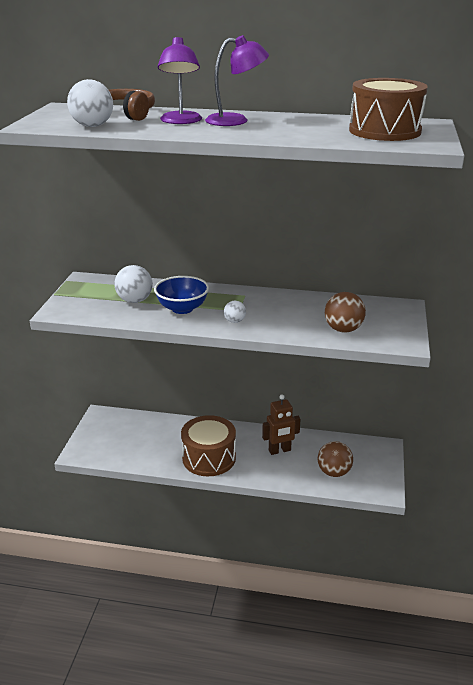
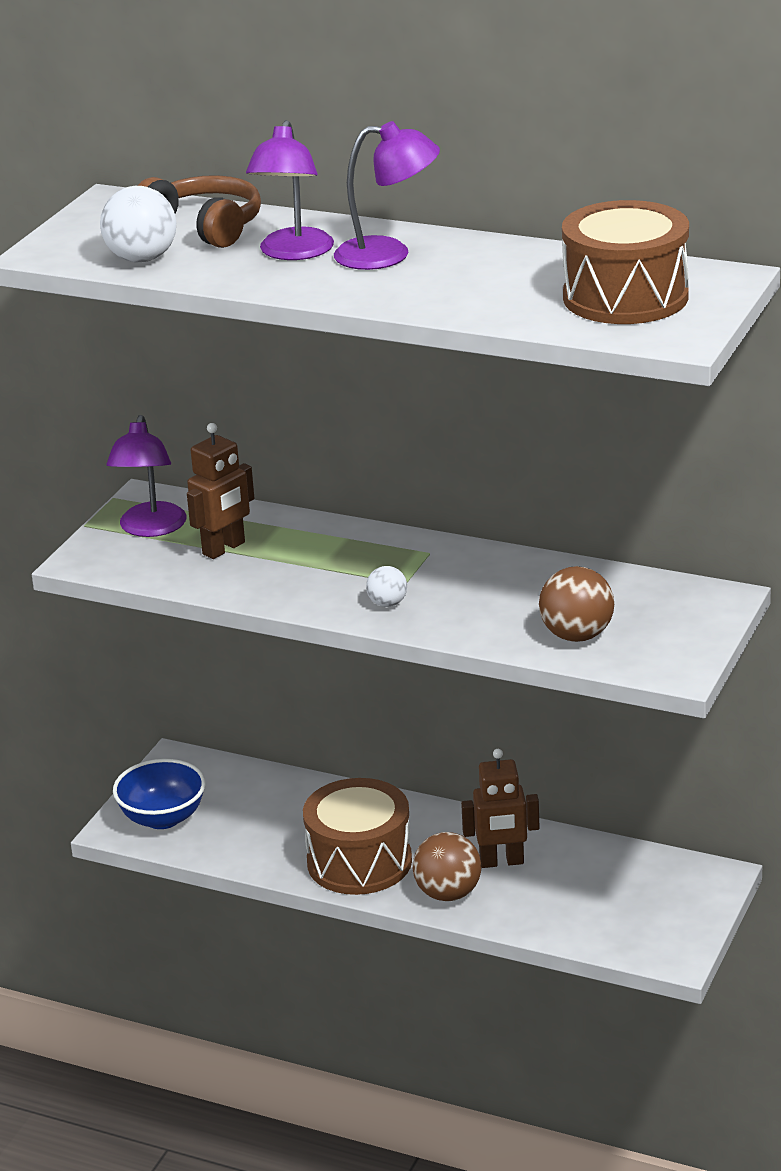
camera: 15 degrees right, 0 degrees up
(91, 293) = (150, 528): none -> purple lamp
(135, 300) = (224, 548): white ball -> brown robot
(182, 308) = (303, 571): blue bowl -> blue bowl (163, 818)
(334, 472) = (591, 912): brown ball -> brown ball (448, 893)

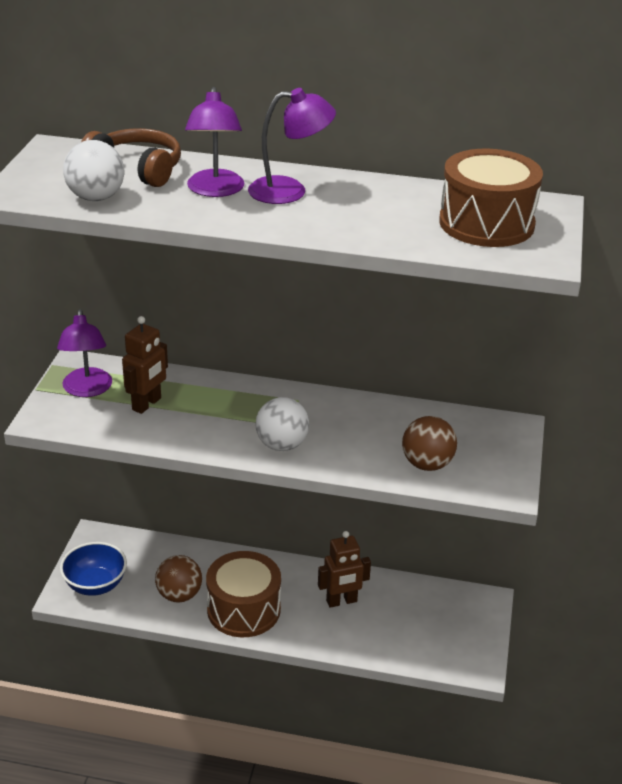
camera: 15 degrees left, 5 degrees up
(387, 603) = (281, 445): white ball -> white ball, size x1.77
(448, 893) = (312, 630): brown ball -> brown ball (179, 595)

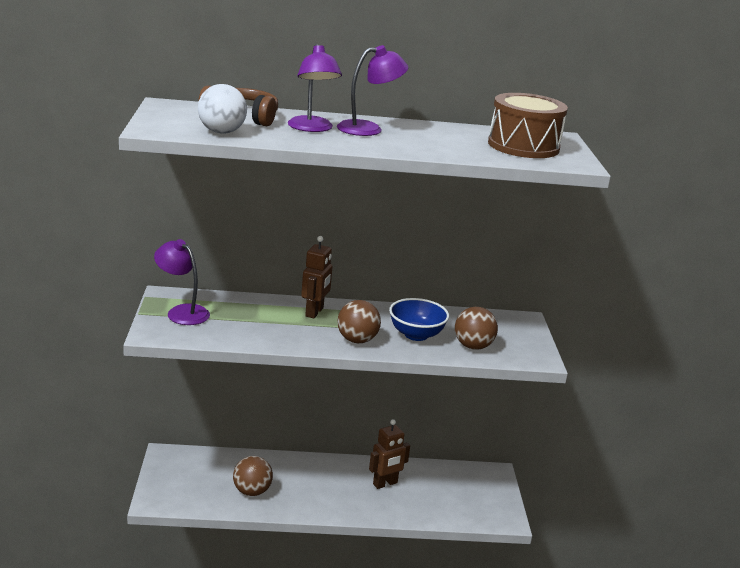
camera: 15 degrees left, 10 degrees down
(87, 390) = (182, 312): purple lamp -> purple lamp turned 150 degrees clockwise
(95, 585) = (178, 490): blue bowl -> blue bowl (416, 335)
(147, 404) = (236, 319): brown robot -> brown robot (314, 312)
(243, 609) = (309, 497): brown drum -> none
(281, 445) = (357, 340): white ball -> brown ball

